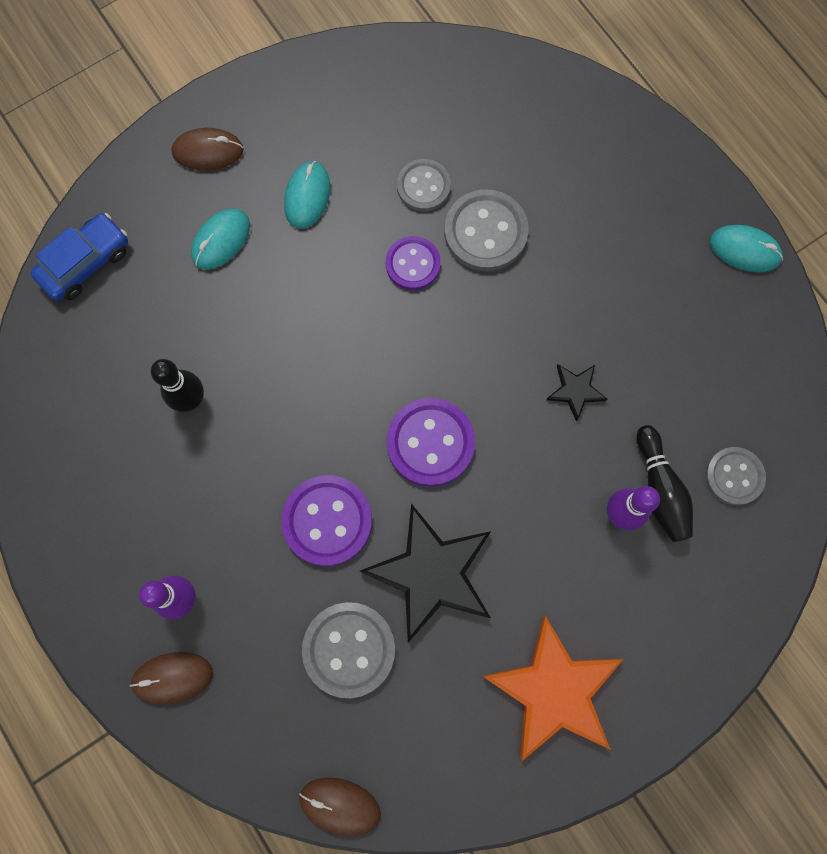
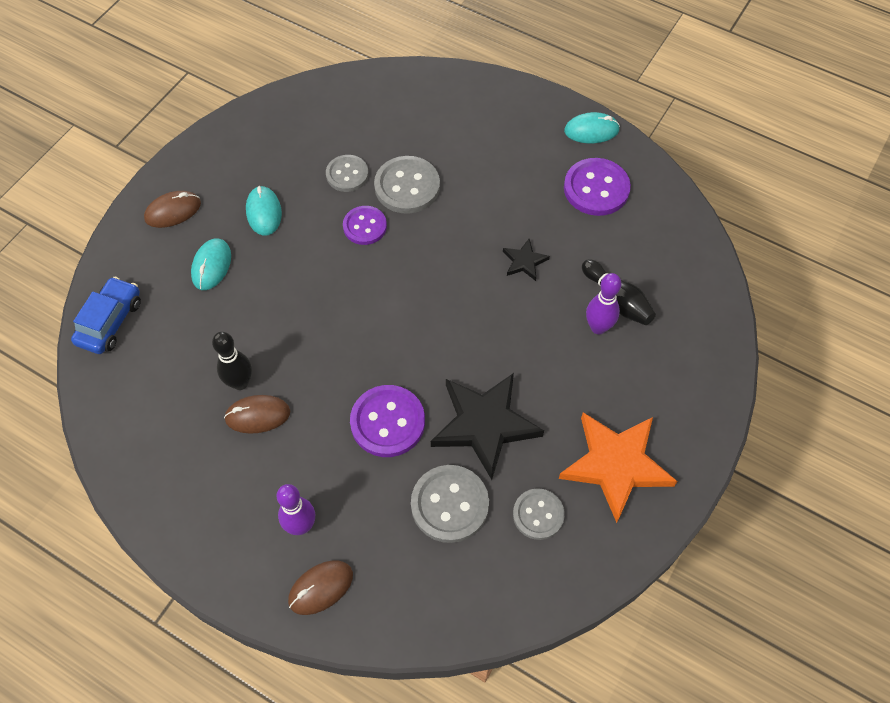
camera: 25 degrees left, 15 degrees down
(340, 805) = (500, 620): brown mouse -> brown mouse (257, 415)
(430, 443) = (438, 337): purple button -> purple button (596, 188)
(734, 476) = (663, 271): grey button -> grey button (538, 514)

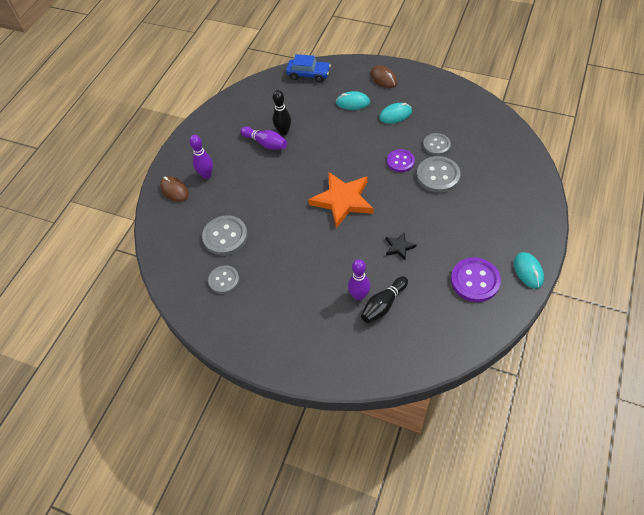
camera: 85 degrees right, 5 degrees down
(257, 415) = (266, 143): brown mouse -> purple bowling pin
(387, 422) = (271, 199): purple button -> none
(484, 425) = (277, 244): black star -> none
(616, 465) = (261, 317): orange star -> orange star (343, 200)

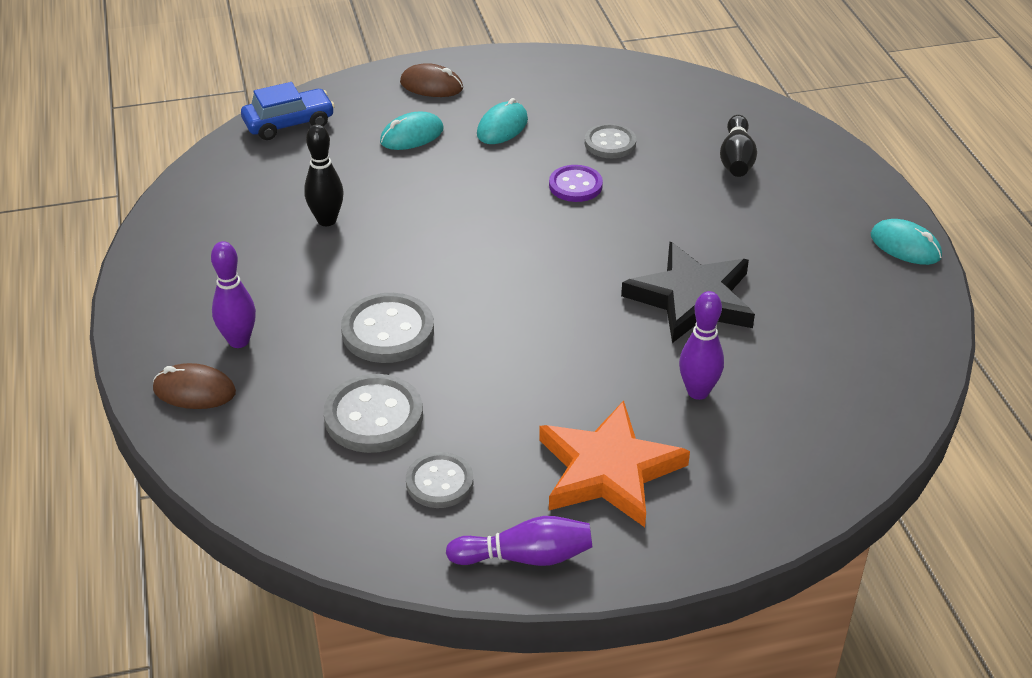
camera: 40 degrees left, 15 degrees down
(266, 143) = (310, 249): purple bowling pin -> purple bowling pin (525, 557)
(343, 200) = (535, 275): orange star -> orange star (609, 470)
(383, 305) = (748, 385): black bowling pin -> black bowling pin (736, 159)
(399, 247) = (692, 298): black star -> black star, size x2.16
(438, 175) = (653, 181): grey button -> grey button (388, 331)
(475, 281) = (847, 291): purple button -> none

